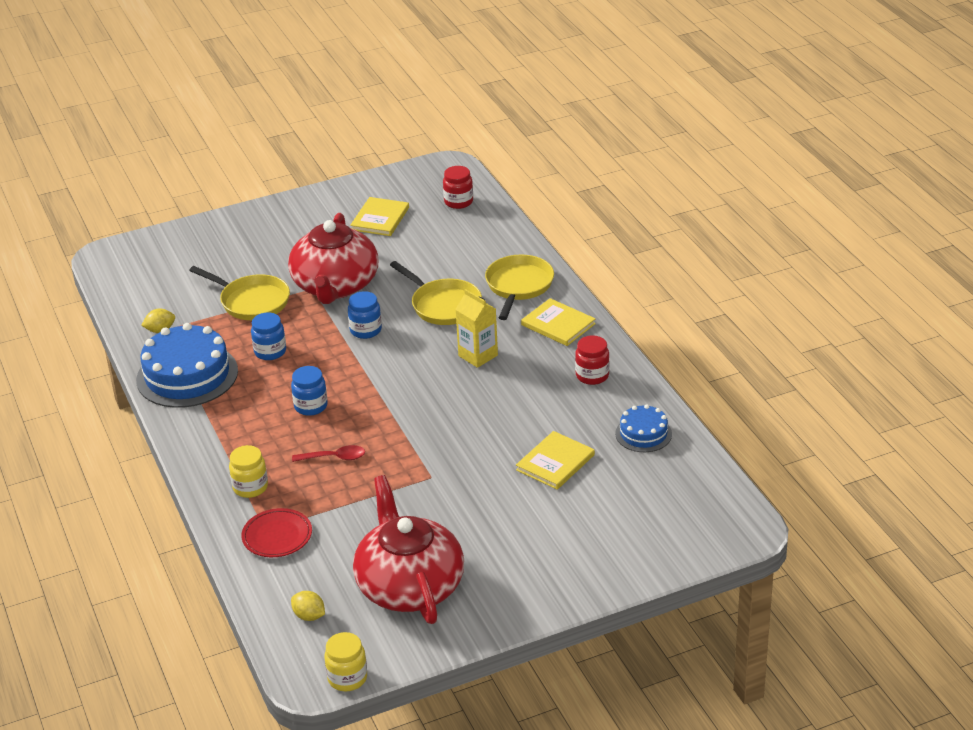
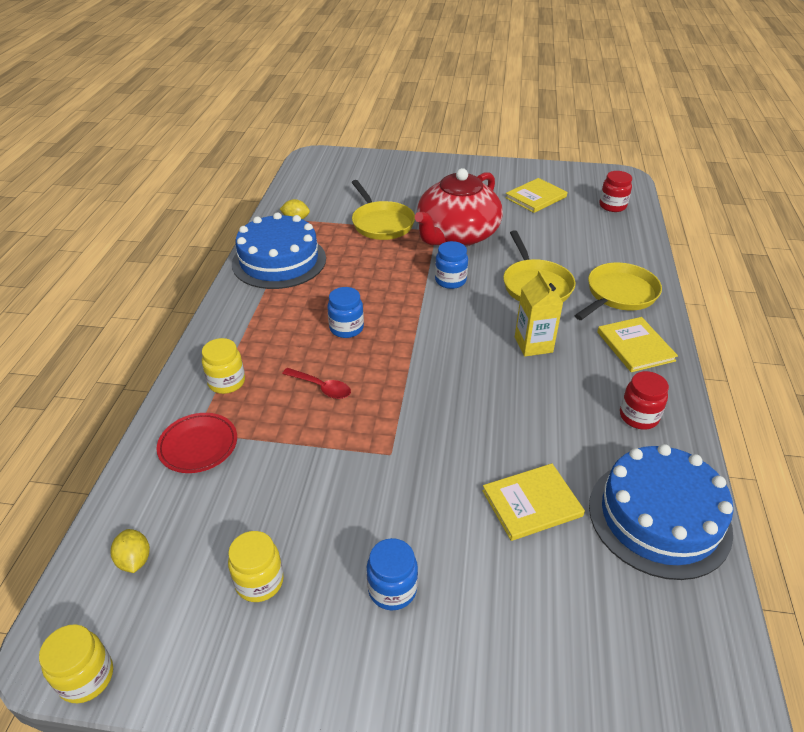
camera: 30 degrees right, 5 degrees up
(270, 352) = (358, 267): blue jar -> blue jar (392, 589)
(409, 586) = (259, 581): red teapot -> yellow jar
(643, 434) = (659, 517): blue cake -> blue cake, size x1.89

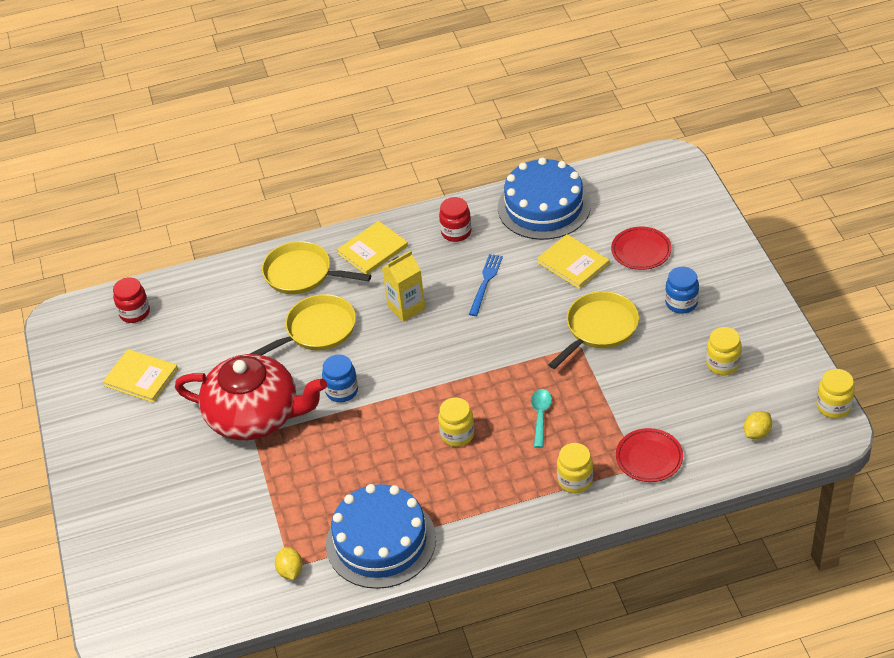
camera: 110 degrees left, 5 degrees up
(321, 387) = (540, 416): red spoon -> turquoise spoon
(346, 328) = (457, 434): blue jar -> yellow jar
(381, 223) = (261, 488): yellow pan -> yellow pan (599, 329)
(518, 590) = (641, 251): none -> red plate
(539, 413) = (485, 282): none -> blue fork

